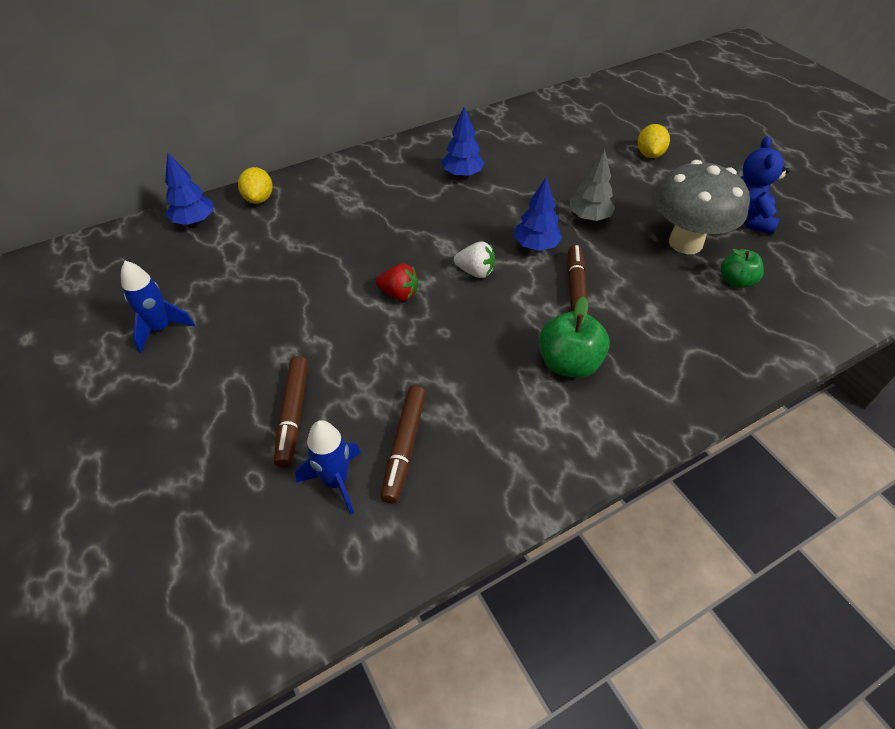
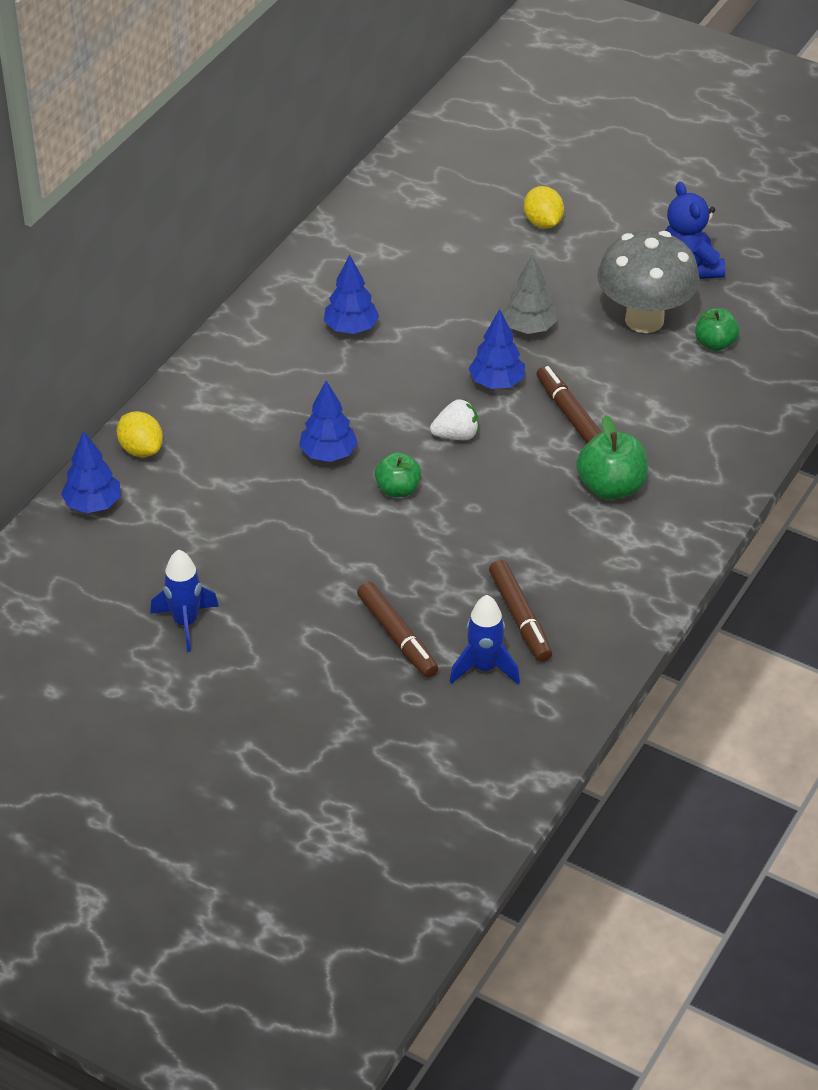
camera: 30 degrees left, 5 degrees down
(373, 249) = (328, 454): none -> blue tree
(399, 294) = (398, 489): red strawberry -> green apple

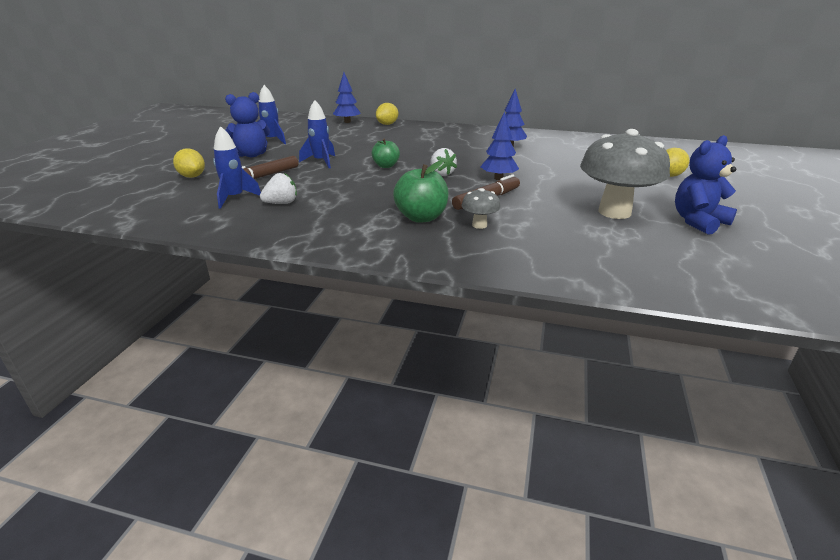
camera: 75 degrees right, 15 degrees down
(271, 652) = (251, 155): none -> blue teddy bear
(328, 454) = (405, 151): blue tree -> none
(347, 563) = (321, 162): none -> blue rocket
(365, 725) = (192, 176): none -> yellow lemon
(520, 617) = (281, 203): brown marker -> white strawberry
(529, 328) = (560, 181): grey tree -> none
(648, 442) = (479, 225): none -> grey mushroom
(715, 343) = (621, 239): green apple -> none

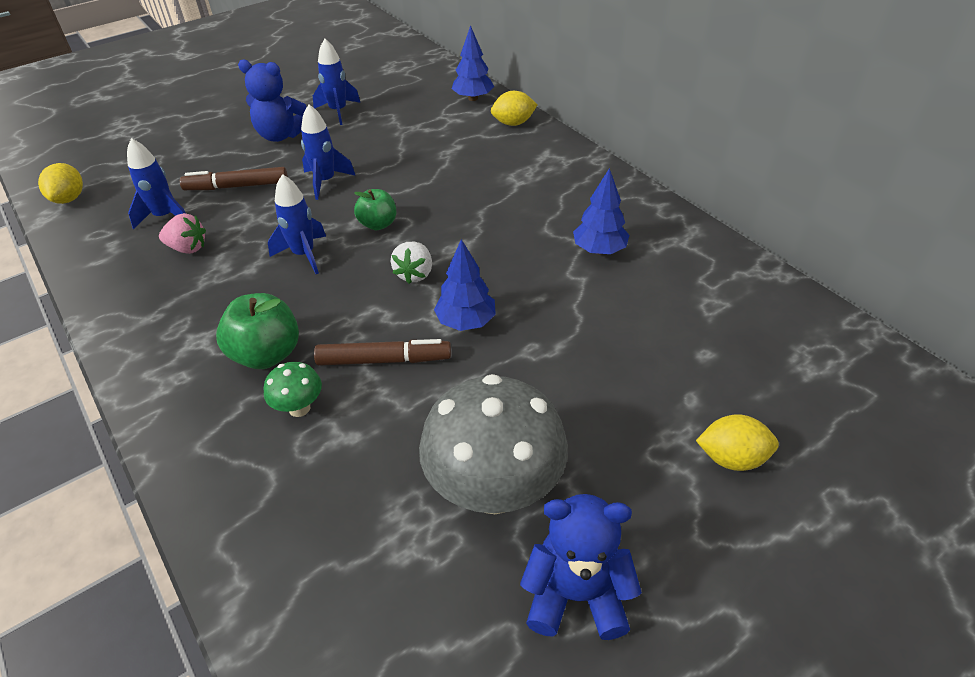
camera: 40 degrees right, 15 degrees up
(192, 176) = (183, 156): yellow lemon -> yellow lemon (69, 198)
(281, 203) = (188, 248): white strawberry -> pink strawberry
(365, 185) = (304, 255): none -> blue rocket
(479, 225) = (299, 408): grey mushroom -> green mushroom

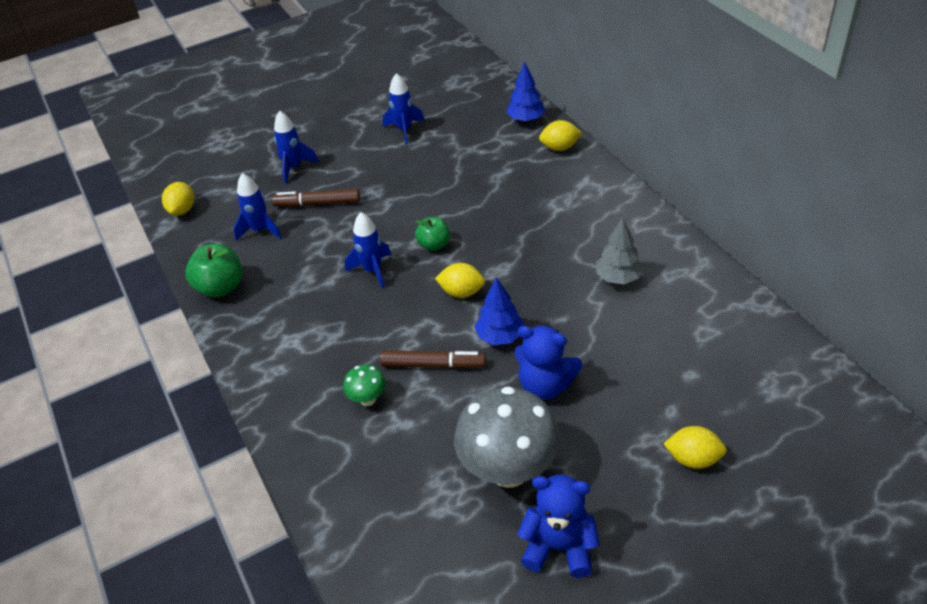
camera: 10 degrees right, 0 degrees up
(188, 248) = (280, 260): pink strawberry -> none
(266, 354) = (343, 355): green apple -> green apple (221, 287)
(281, 135) = (354, 153): blue teddy bear -> blue teddy bear (545, 385)
(325, 181) = (392, 202): blue rocket -> blue rocket (294, 167)
(414, 274) = (462, 292): white strawberry -> yellow lemon
(599, 250) = (618, 277): blue tree -> grey tree

